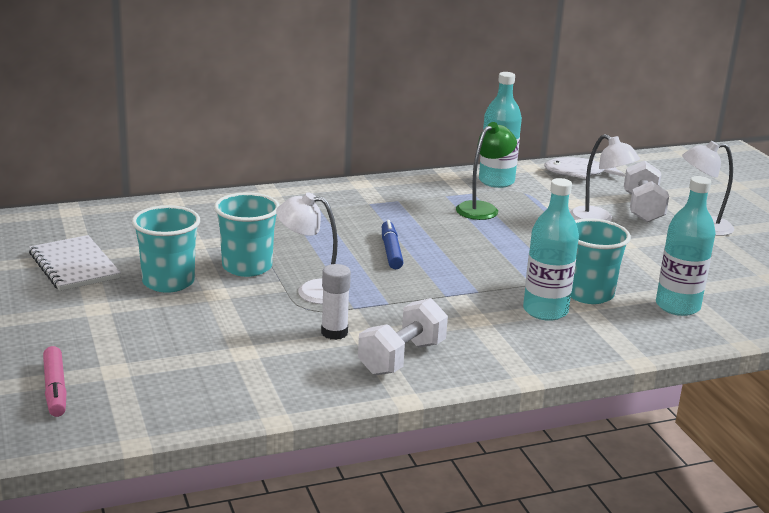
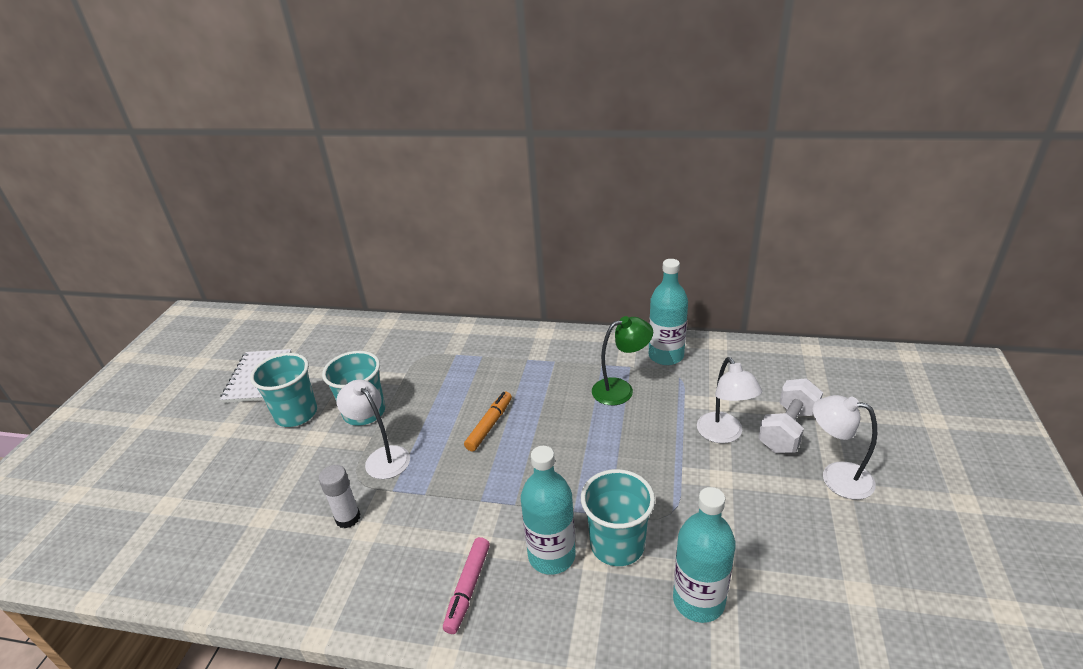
camera: 35 degrees right, 10 degrees up
(55, 389) = (113, 512): pink marker -> pink marker (468, 588)
(391, 251) = (489, 425): blue marker -> orange marker
(402, 358) = (366, 574): white dumbbell -> none
(579, 173) = (759, 362): white fish -> none

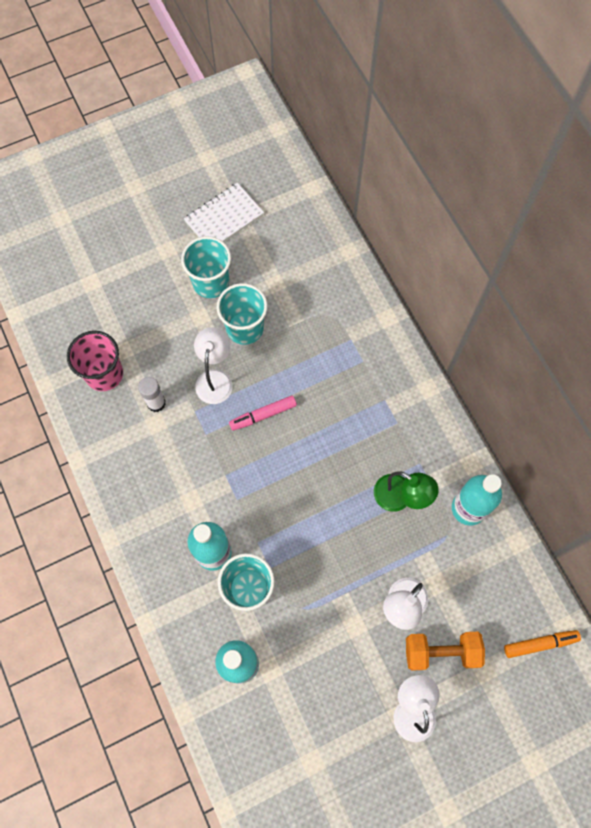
camera: 50 degrees right, 35 degrees up
(264, 548) = (104, 374): none -> pink cup
(468, 588) = (158, 519): pink marker -> pink marker (263, 415)
(489, 425) = (294, 427): orange marker -> orange marker (540, 644)
(787, 430) = (441, 652): white dumbbell -> orange dumbbell

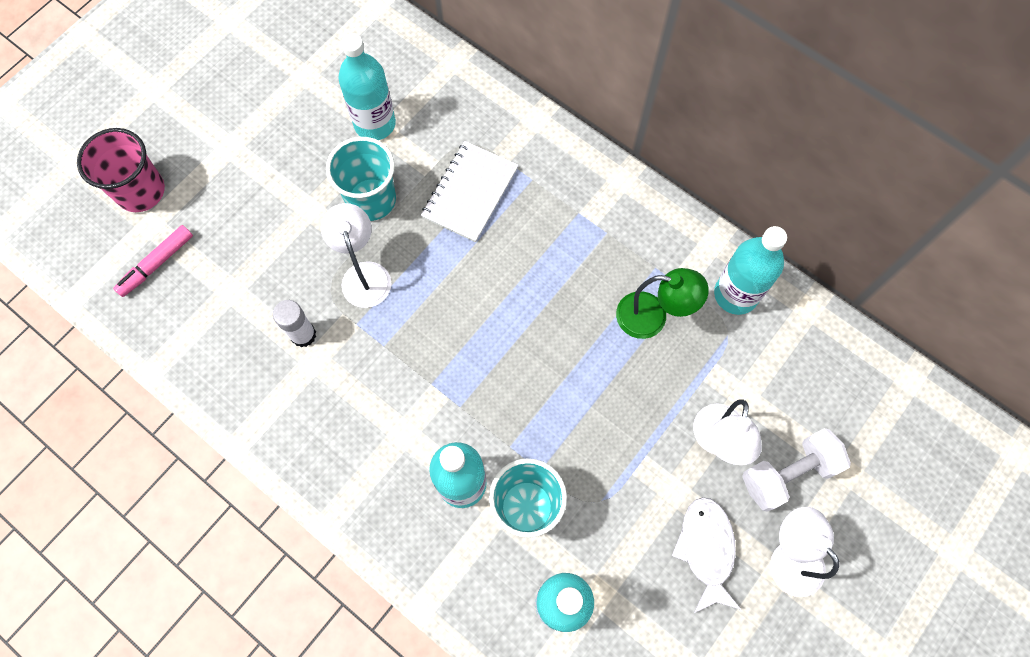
camera: 25 degrees left, 0 degrees up
(104, 374) = (220, 328): pink cup -> pink cup (141, 191)
(211, 282) = (303, 163): turquoise cup -> none
(224, 218) = (283, 82): white notebook -> white notebook (470, 193)
(263, 415) = (443, 292): pink marker -> pink marker (157, 264)
(272, 274) = (375, 124): none -> turquoise bottle
(357, 676) = (706, 549): none -> white fish
(441, 652) = (788, 473): orange dumbbell -> white dumbbell
(540, 644) = (892, 411): orange marker -> none

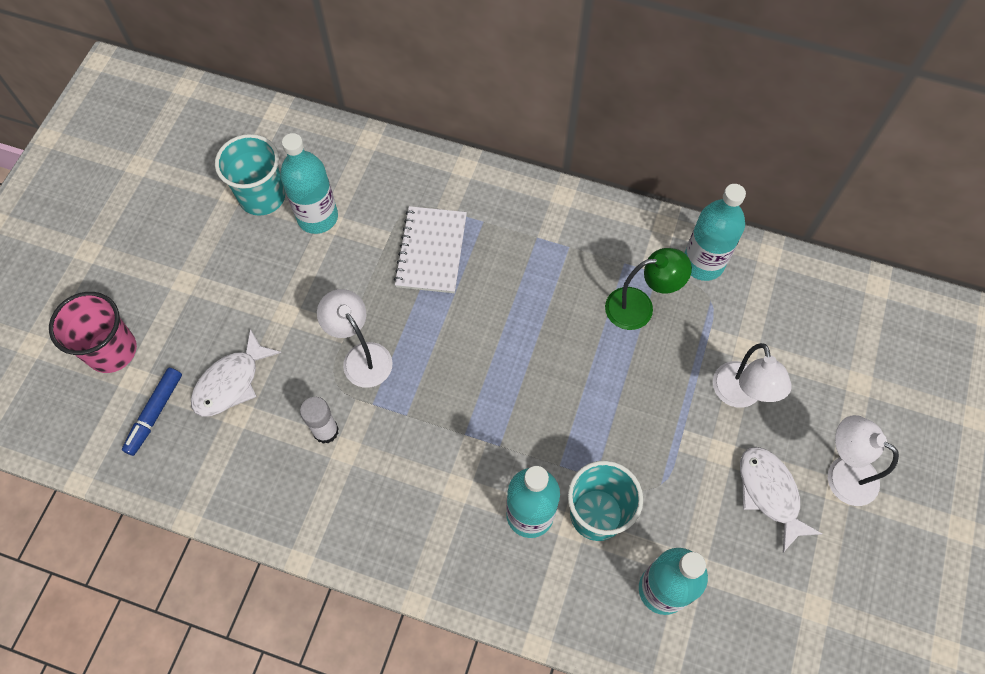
camera: 20 degrees left, 5 degrees down
(157, 264) = (155, 413): pink marker -> blue marker
(235, 258) = (231, 382): none -> white fish
(371, 199) = (341, 286): turquoise cup -> turquoise cup (262, 197)
(788, 473) = (811, 402): white dumbbell -> none

